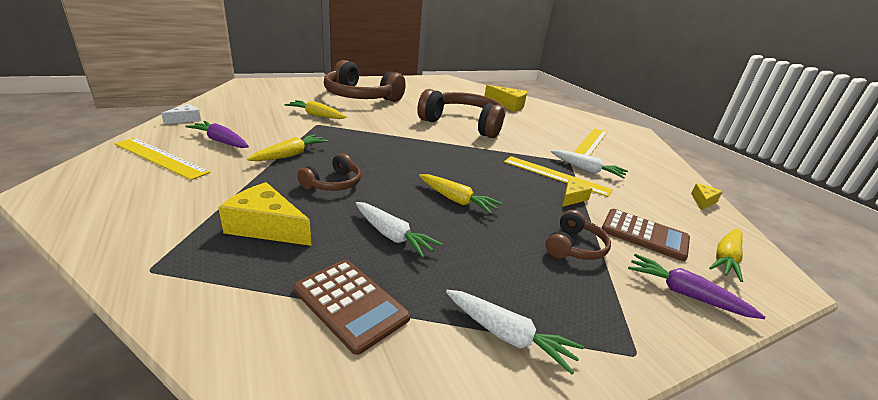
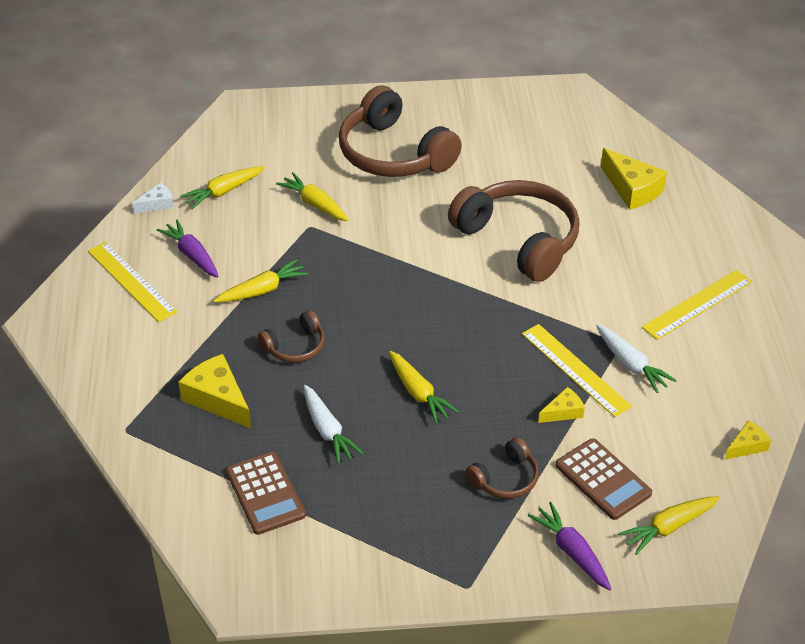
camera: 25 degrees right, 15 degrees up
(242, 113) = (223, 192): none -> yellow carrot
(508, 336) = (374, 548): white carrot -> none

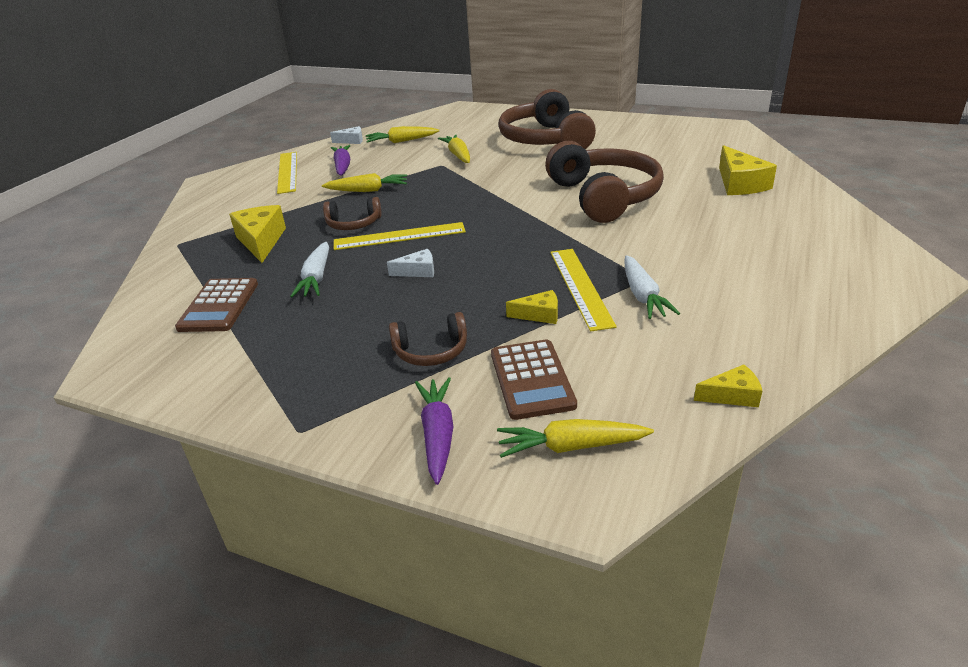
camera: 30 degrees right, 10 degrees down
(418, 393) = (418, 271): yellow carrot -> white cheese
(697, 304) = (753, 267): yellow ruler -> yellow ruler (399, 236)

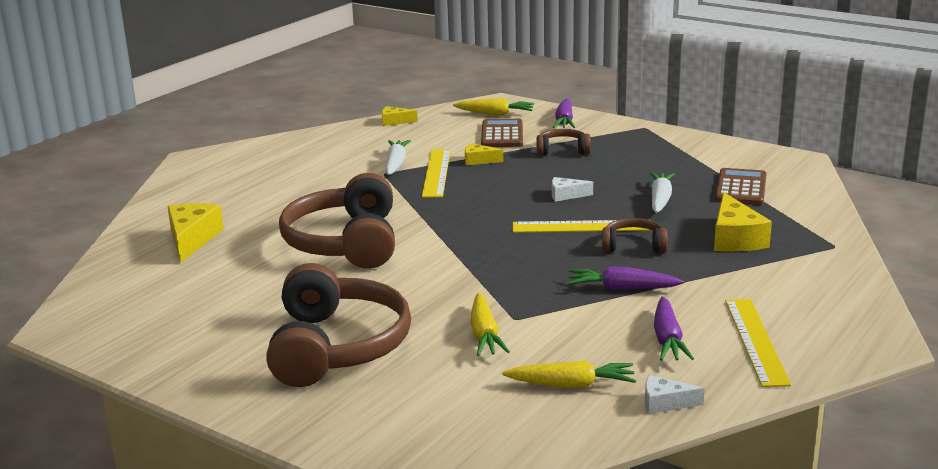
camera: 170 degrees left, 10 degrees down
(368, 190) = (622, 288): yellow carrot -> purple carrot

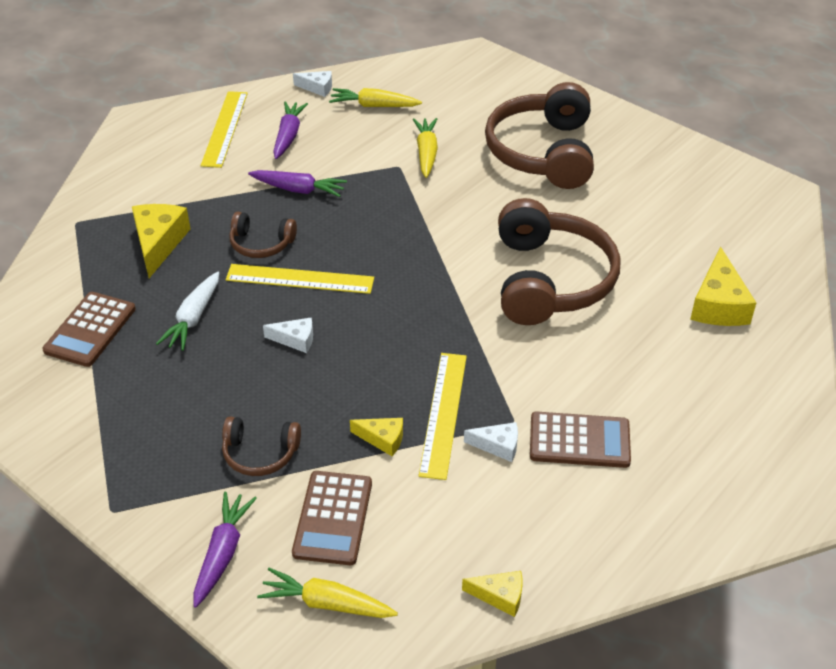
camera: 175 degrees left, 20 degrees up
(336, 169) = (579, 441): none -> brown calculator
(395, 164) = (498, 446): white carrot -> white cheese

